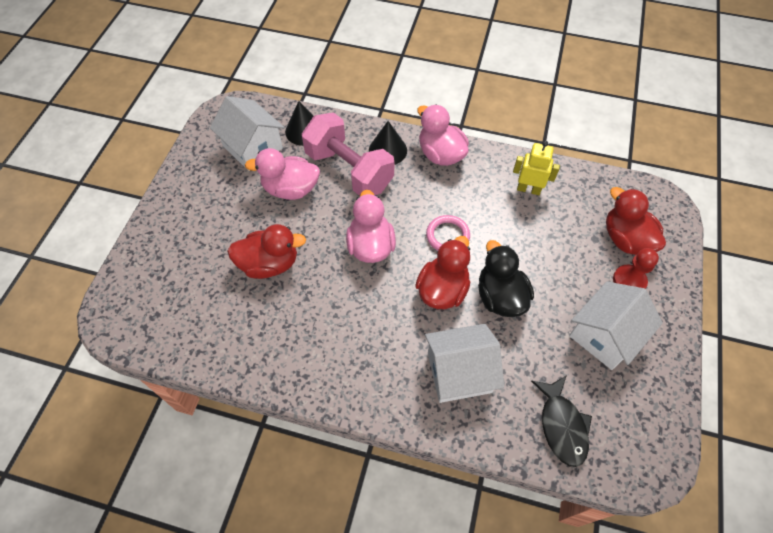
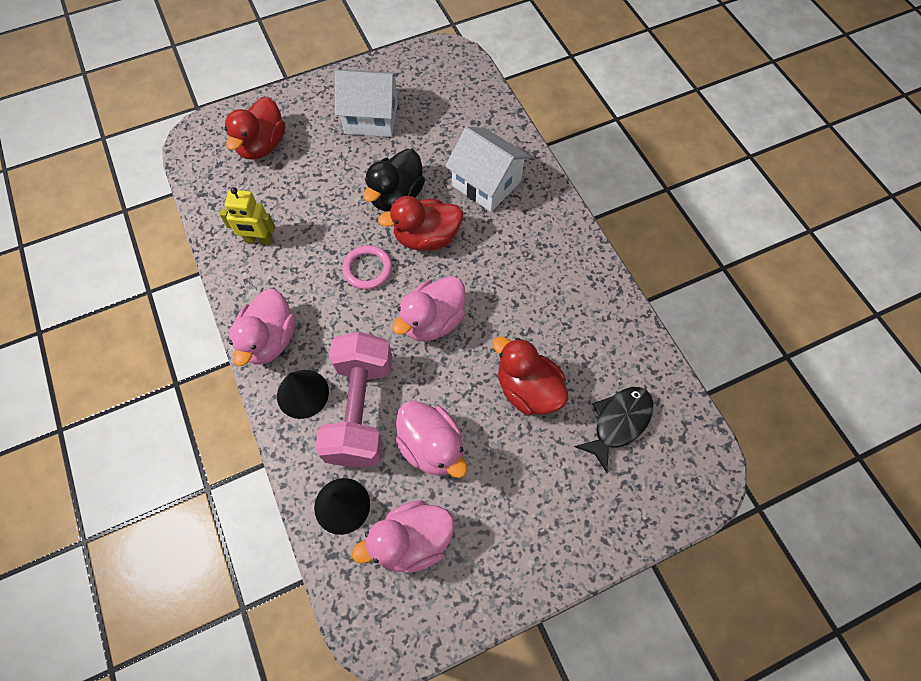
camera: 130 degrees left, 5 degrees up
(253, 147) = (411, 541): white house -> pink duck
(528, 189) = (258, 240): yellow robot -> yellow robot turned 60 degrees counterclockwise
(562, 425) = (467, 107): black fish -> black fish (618, 423)
(629, 281) = (305, 125): red pawn -> none

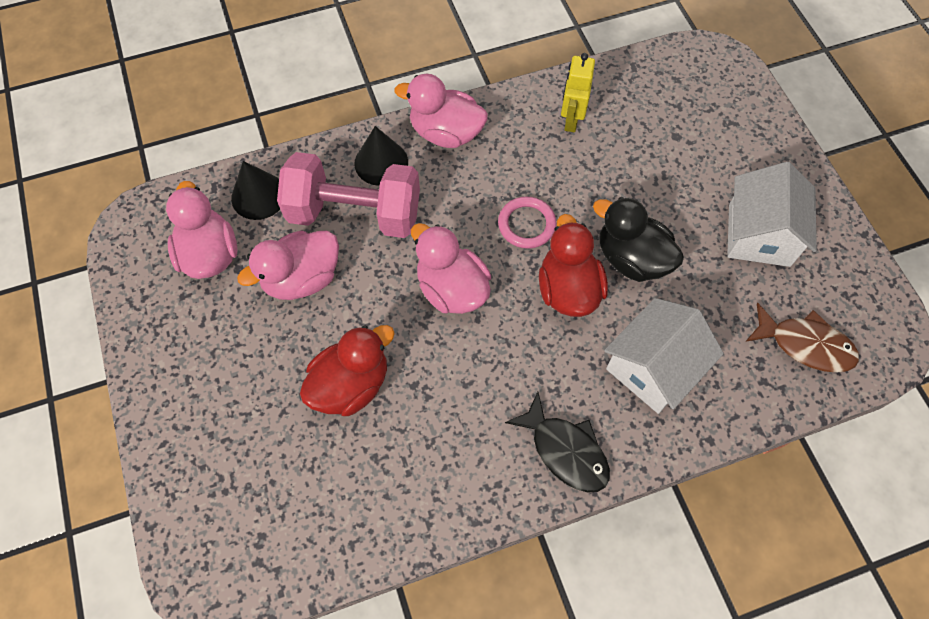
camera: 95 degrees right, 0 degrees up
(262, 145) = (705, 119): red duck -> none
(458, 97) = (805, 344): none -> brown fish
(618, 423) = (292, 484): black fish -> black fish (565, 450)

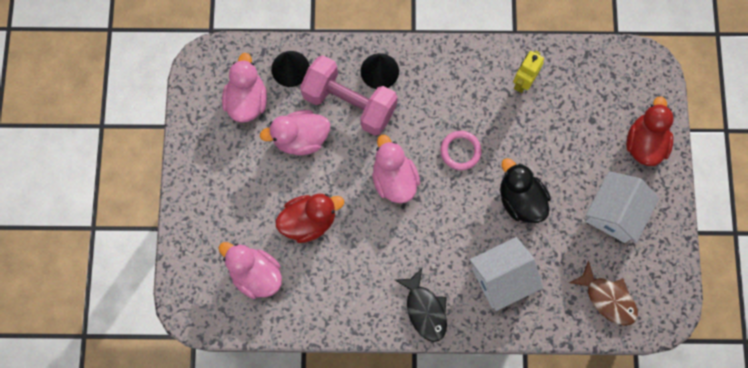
camera: 20 degrees right, 10 degrees up
(446, 133) = (431, 63): pink duck -> pink duck (255, 274)
(568, 289) = (469, 206): red duck -> red duck (644, 143)

